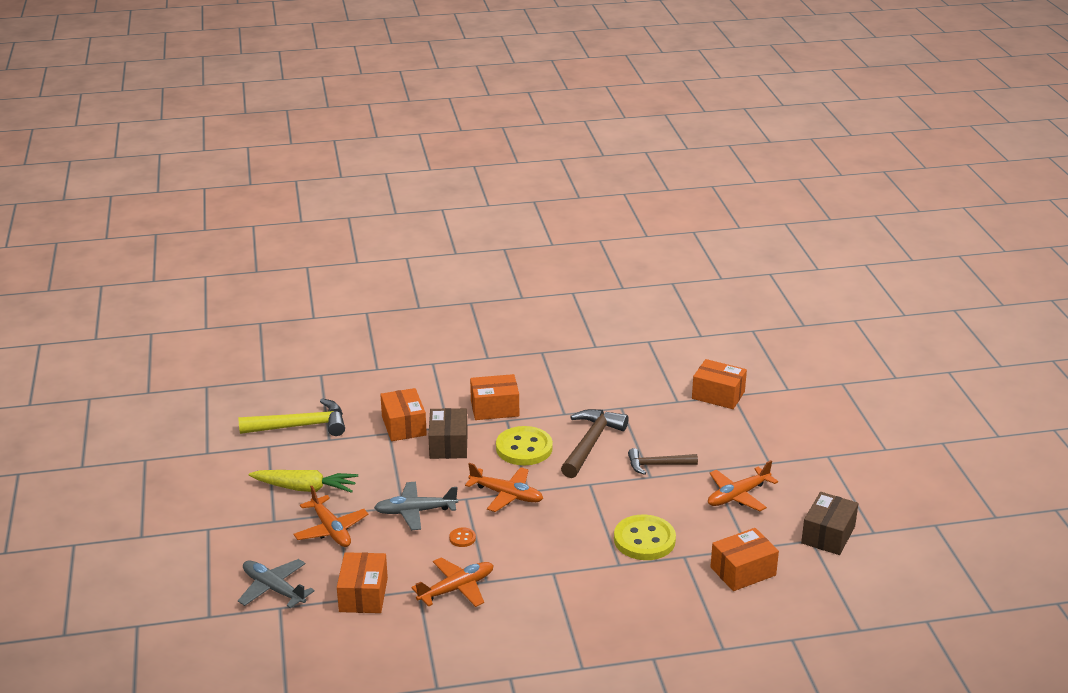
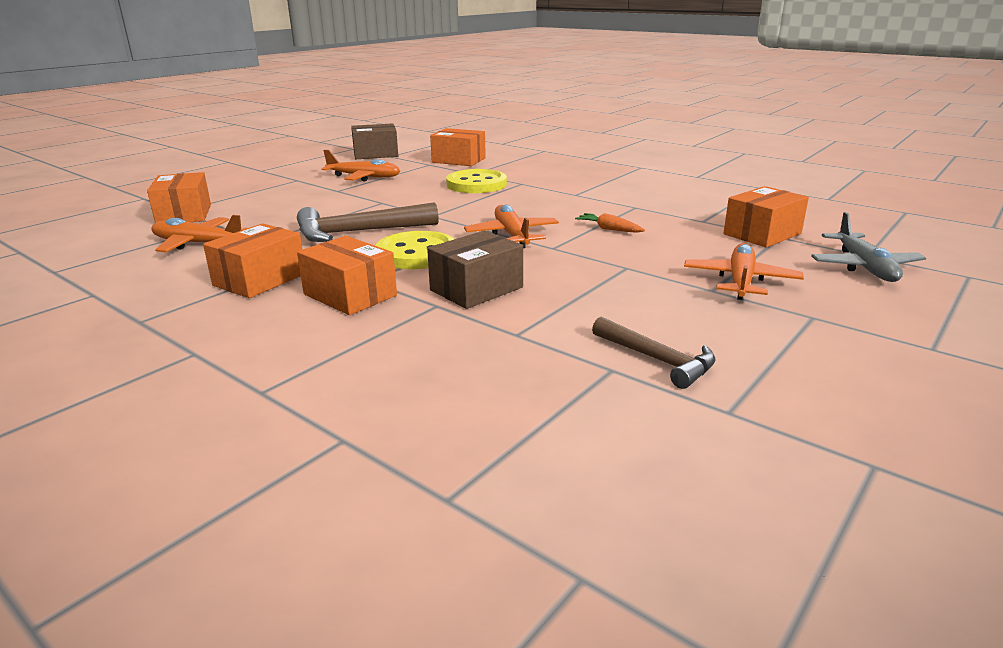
camera: 130 degrees left, 5 degrees down
(300, 426) = (631, 413): yellow hammer -> none
(305, 488) = (728, 328): yellow carrot -> none
(404, 426) = (483, 331): orange box -> orange box (260, 279)
(415, 511) = (621, 258): grey plane -> none
(456, 589) = (667, 211): orange plane -> orange plane (198, 244)
(462, 538) = (609, 229): orange button -> orange carrot
(657, 465) = (358, 204): brown hammer -> brown hammer (657, 360)

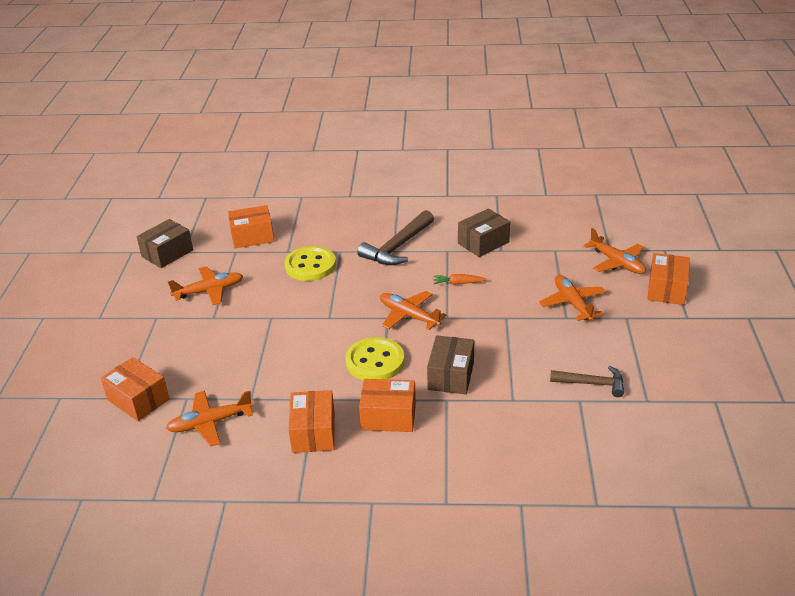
camera: 35 degrees left, 10 degrees up
(359, 232) = (306, 358): brown hammer -> brown hammer (397, 247)
(688, 211) = (483, 243): none -> brown box
(762, 234) = (544, 251): orange box -> orange box (666, 289)
(864, 267) = (616, 262): grey plane -> orange plane

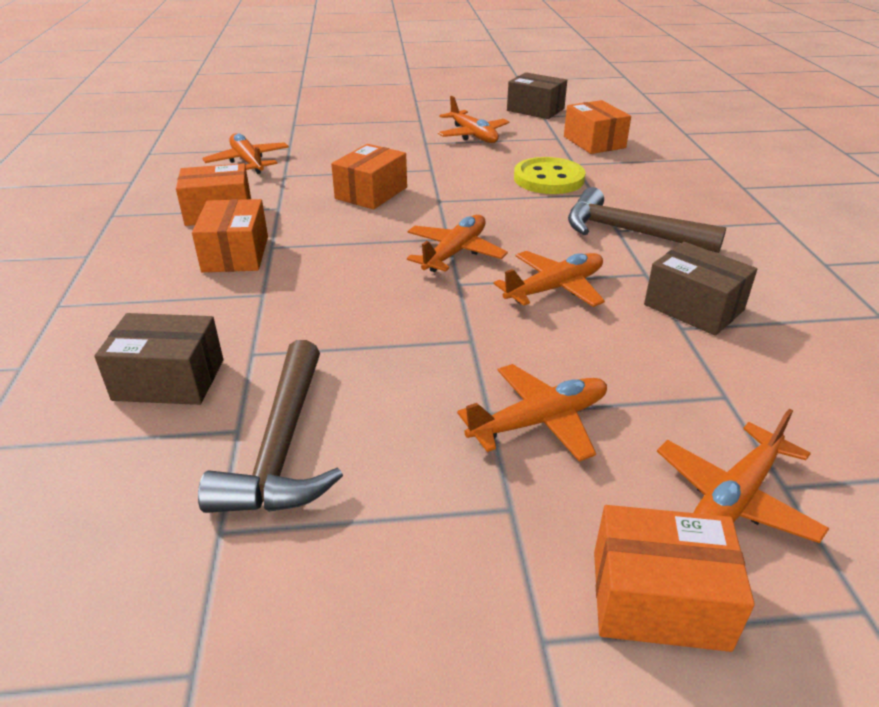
camera: 80 degrees right, 0 degrees up
(138, 399) = (289, 130): orange box -> orange box (371, 193)
(375, 361) = (348, 236): yellow button -> none
(451, 376) = (315, 294): brown box -> brown box (169, 380)
(458, 283) = (554, 288): orange carrot -> orange plane
(592, 384) = (281, 447): brown hammer -> brown hammer, size x1.58

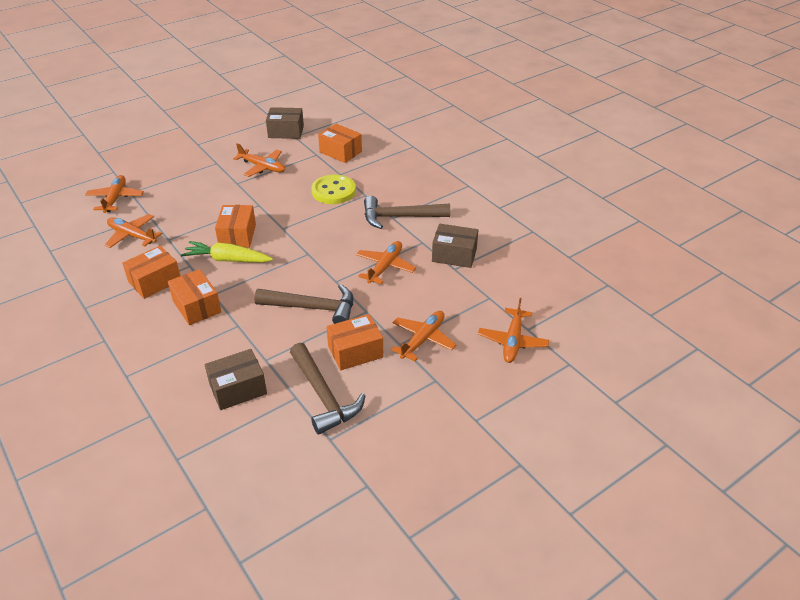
camera: 30 degrees left, 5 degrees up
(331, 214) = (227, 260): none -> yellow carrot
(390, 307) = (313, 308): none -> brown hammer
(455, 253) = (319, 262): orange plane -> orange plane (115, 199)
(659, 599) = (505, 389): orange box -> orange box (355, 351)

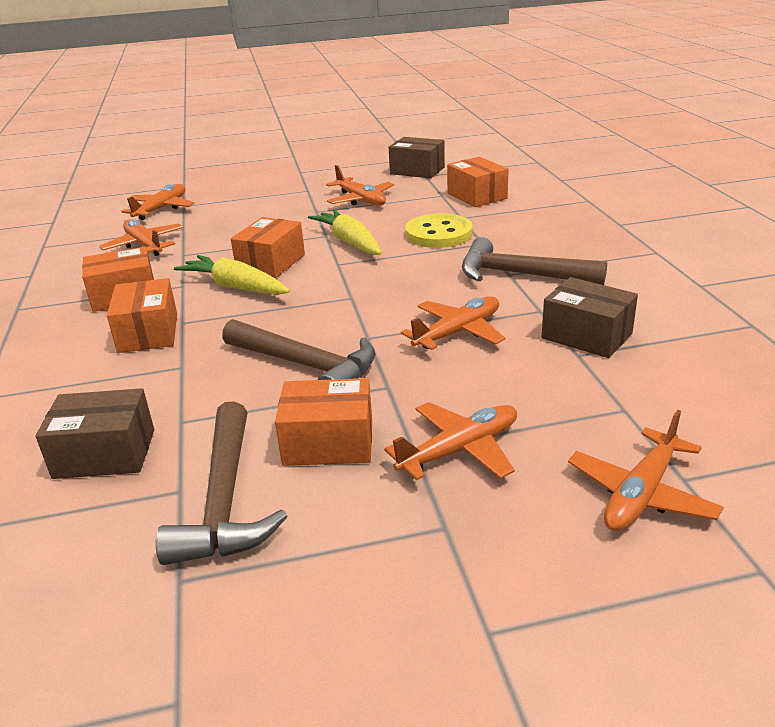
camera: 25 degrees right, 10 degrees down
(279, 208) = (349, 242): none -> yellow carrot

